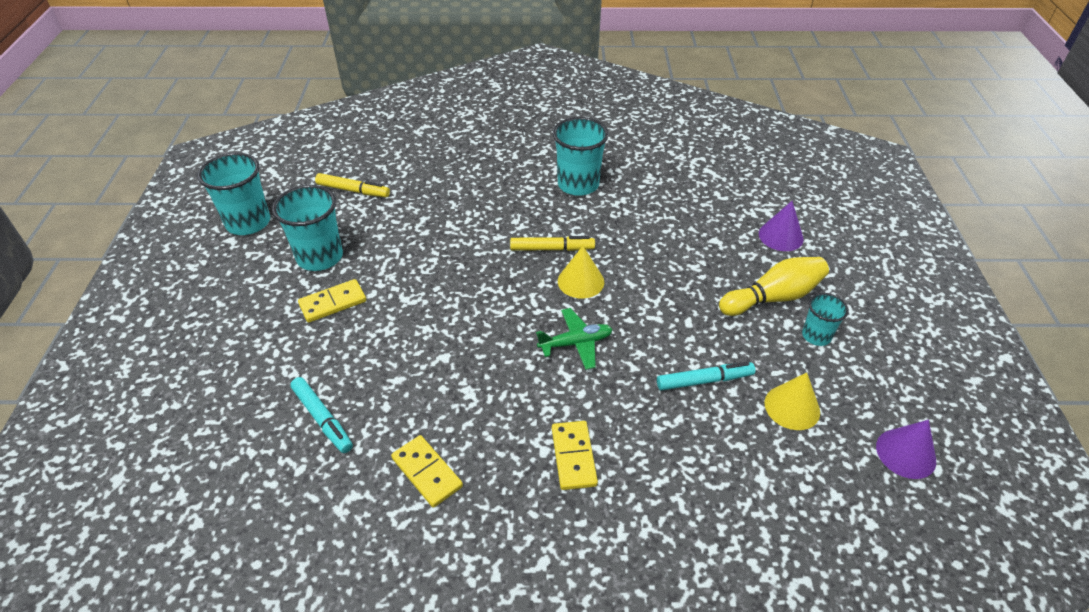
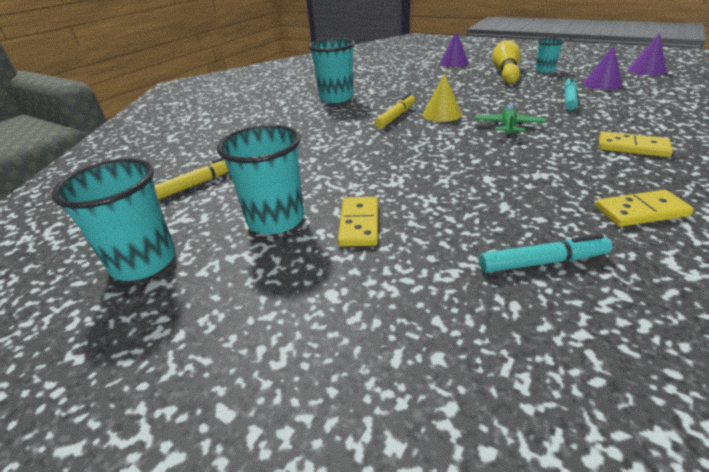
camera: 55 degrees left, 10 degrees down
(792, 407) = (602, 84): yellow cone -> purple cone

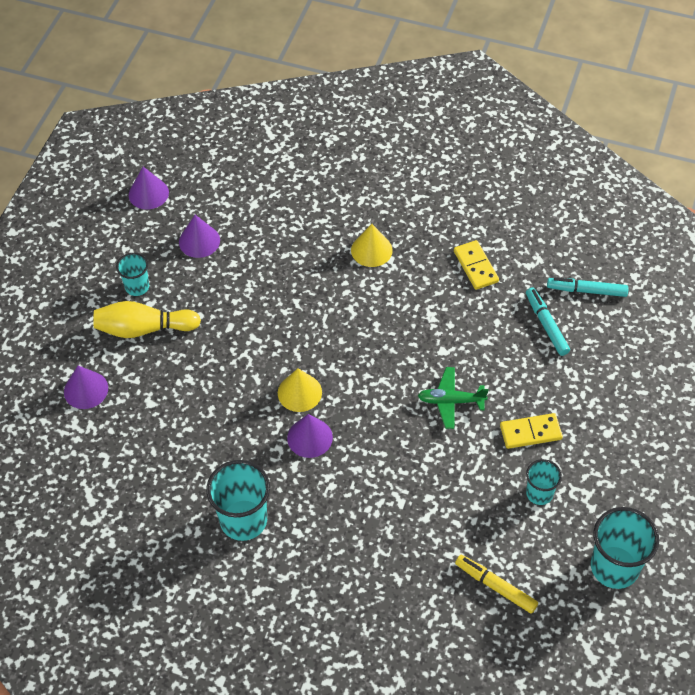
camera: 105 degrees left, 20 degrees up
(276, 220) = (539, 493): turquoise cup -> turquoise cup, size x0.57
(396, 116) = (309, 437): yellow marker -> purple cone
(508, 126) = (332, 333): green plane -> green plane (451, 401)
(569, 98) = (249, 276): turquoise marker -> turquoise marker (586, 290)
(632, 147) = (371, 250): yellow domino -> yellow cone

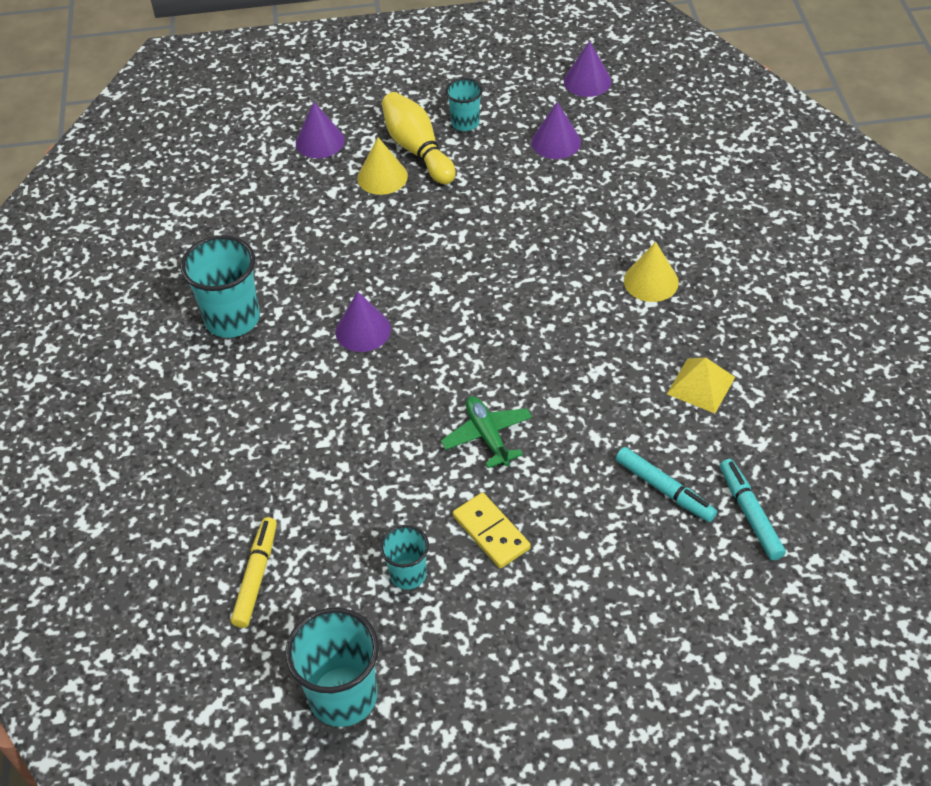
camera: 65 degrees right, 5 degrees down
(299, 392) = (415, 298): yellow cone -> yellow cone (382, 177)
(476, 266) = (701, 385): yellow domino -> yellow pyramid
(546, 324) = (664, 489): turquoise marker -> turquoise marker turned 90 degrees clockwise

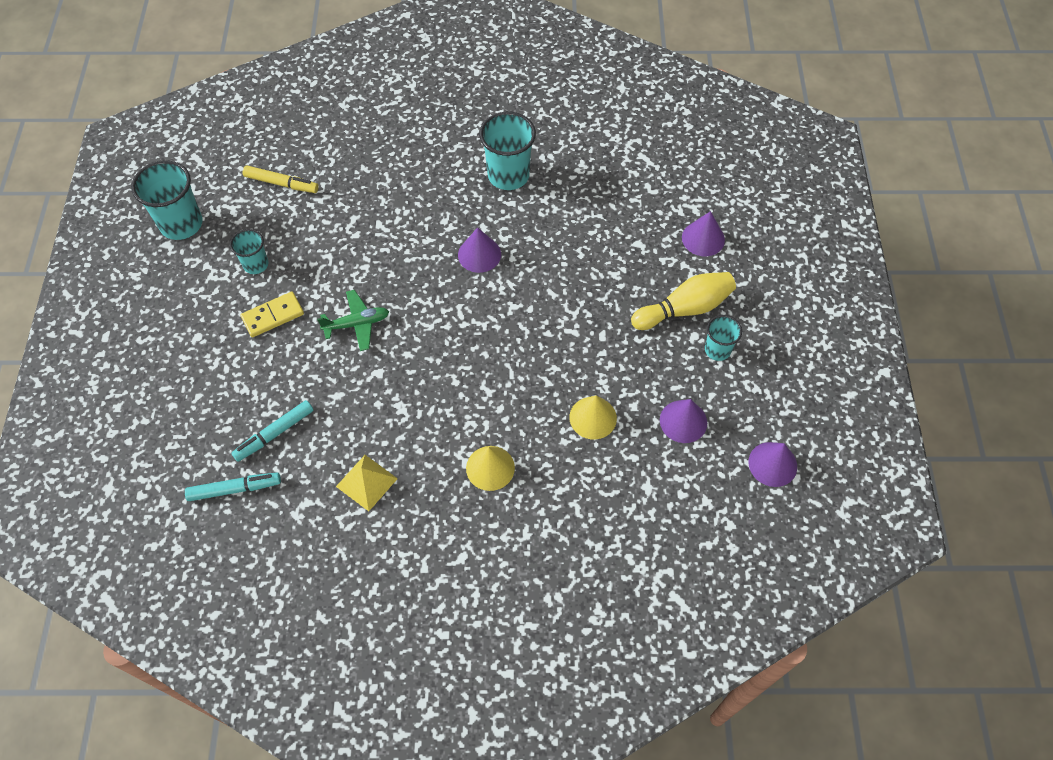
camera: 95 degrees right, 10 degrees up
(382, 177) = (652, 280): yellow cone -> yellow cone (593, 417)

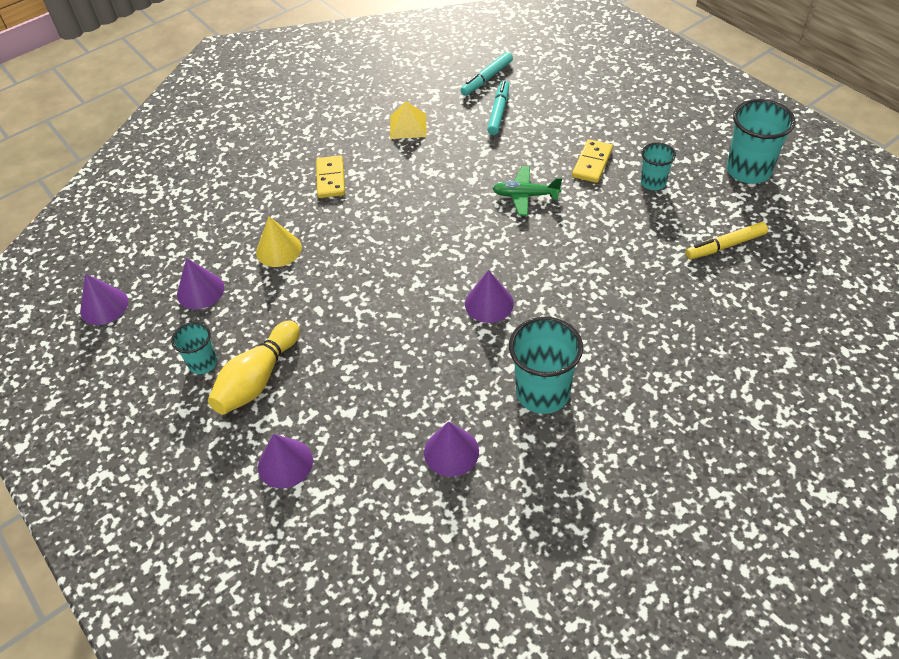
camera: 145 degrees right, 10 degrees down
(357, 324) = (525, 196): green plane -> green plane turned 60 degrees clockwise
(490, 468) = (331, 179): yellow cone -> yellow domino
(595, 179) = (451, 451): none -> purple cone

